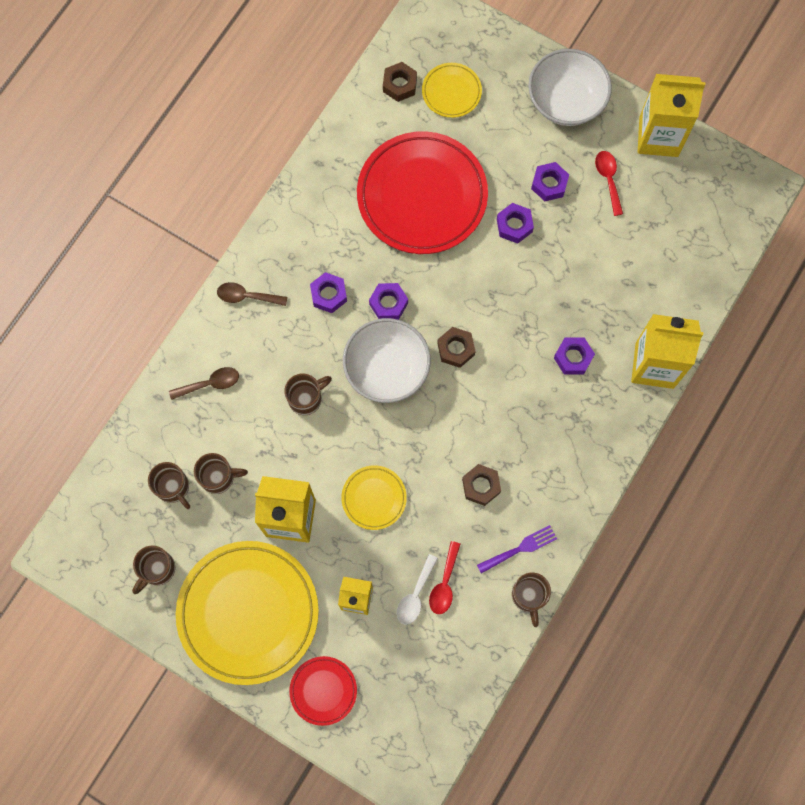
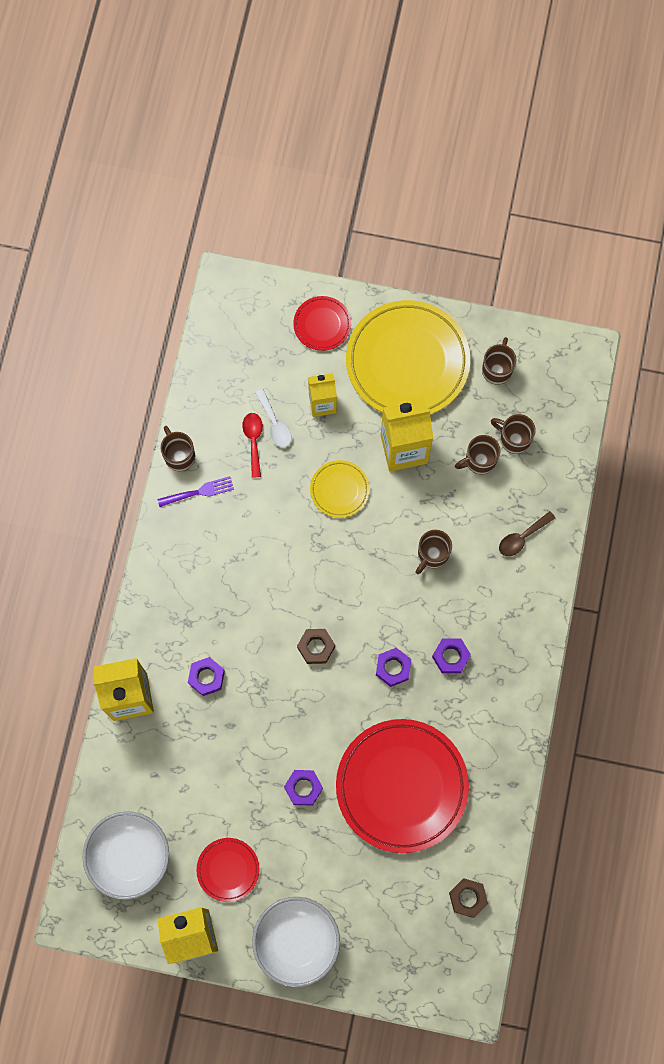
camera: 160 degrees right, 0 degrees up
(247, 296) = (524, 628): brown spoon -> none
(387, 369) = (371, 606): white bowl -> white bowl (129, 856)
(415, 595) = (274, 423): white spoon -> white spoon turned 150 degrees clockwise
(451, 92) = (413, 909): yellow plate -> none
(481, 486) = (251, 532): brown nut -> none
(520, 548) = (199, 492): purple fork -> purple fork turned 150 degrees counterclockwise
(549, 184) = (284, 843): purple nut -> none
(608, 180) = (228, 869): red spoon -> red plate

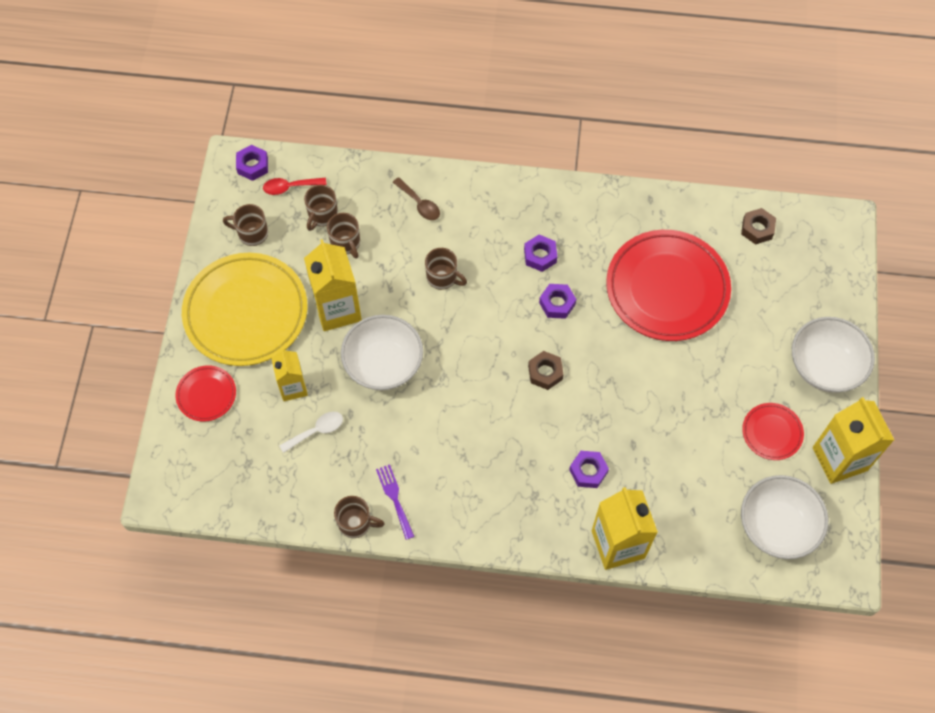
camera: 95 degrees left, 10 degrees down
(179, 455) = (356, 523): brown mug -> brown mug turned 135 degrees counterclockwise
(253, 441) = (336, 450): red spoon -> red spoon (290, 187)
(303, 788) = (683, 372): purple nut -> purple nut (252, 166)
(339, 490) = (383, 364): yellow plate -> white bowl

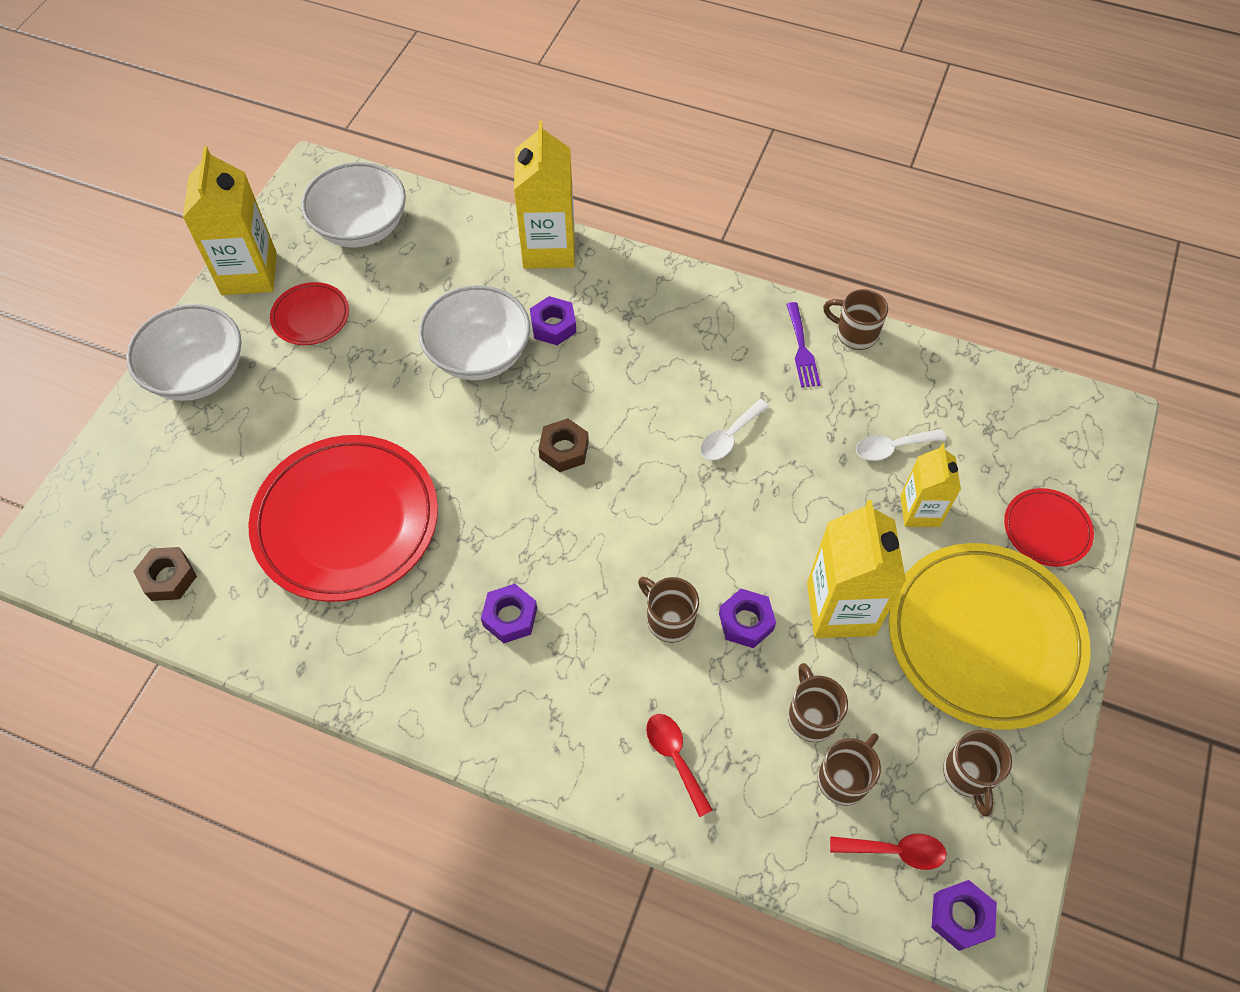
camera: 165 degrees left, 5 degrees down
(252, 233) = (968, 775): brown mug -> brown mug turned 60 degrees clockwise
(383, 364) = (785, 512): white bowl -> white bowl (479, 354)
(419, 203) = (675, 758): brown spoon -> red spoon
(433, 411) = (729, 436): none -> white spoon
(557, 304) = (512, 538): purple nut -> purple nut (746, 622)

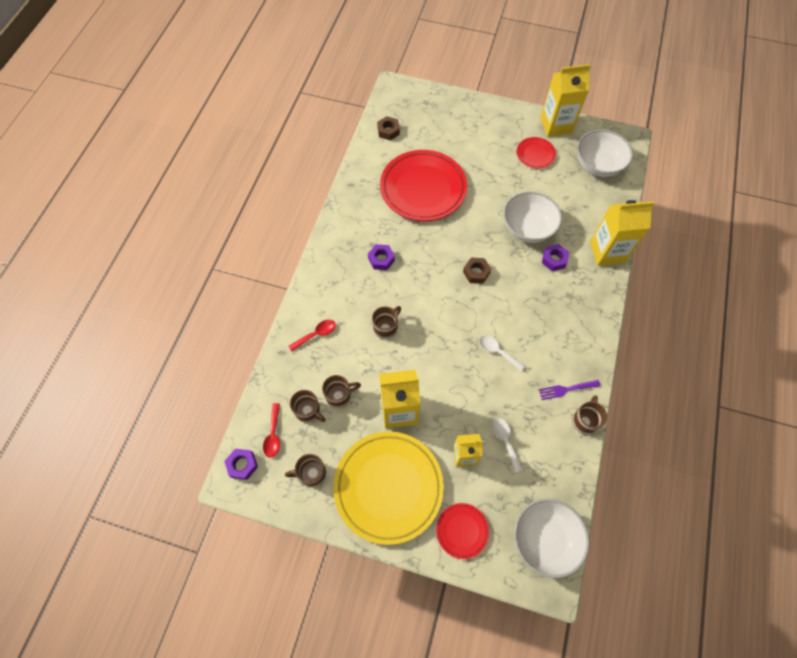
camera: 85 degrees right, 5 degrees up
(198, 374) = (493, 118): white bowl -> white bowl (545, 539)
(746, 622) = (387, 363): purple nut -> none

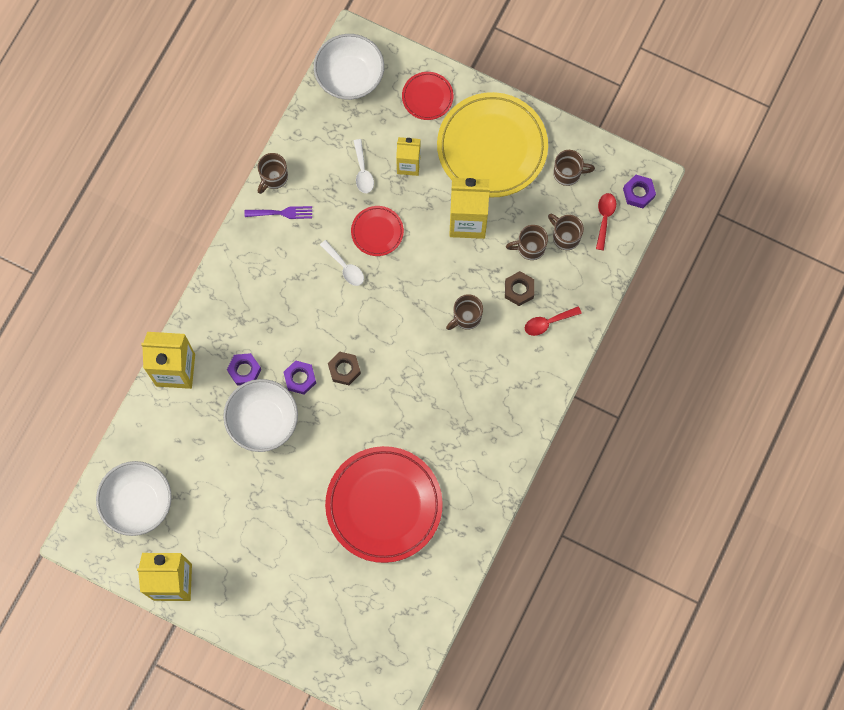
camera: 170 degrees left, 10 degrees up
(381, 259) = (457, 407): purple nut -> purple nut (300, 378)
(388, 131) = (413, 613): brown nut -> brown nut (519, 290)
(535, 154) = (217, 535): red plate -> red plate (377, 232)

